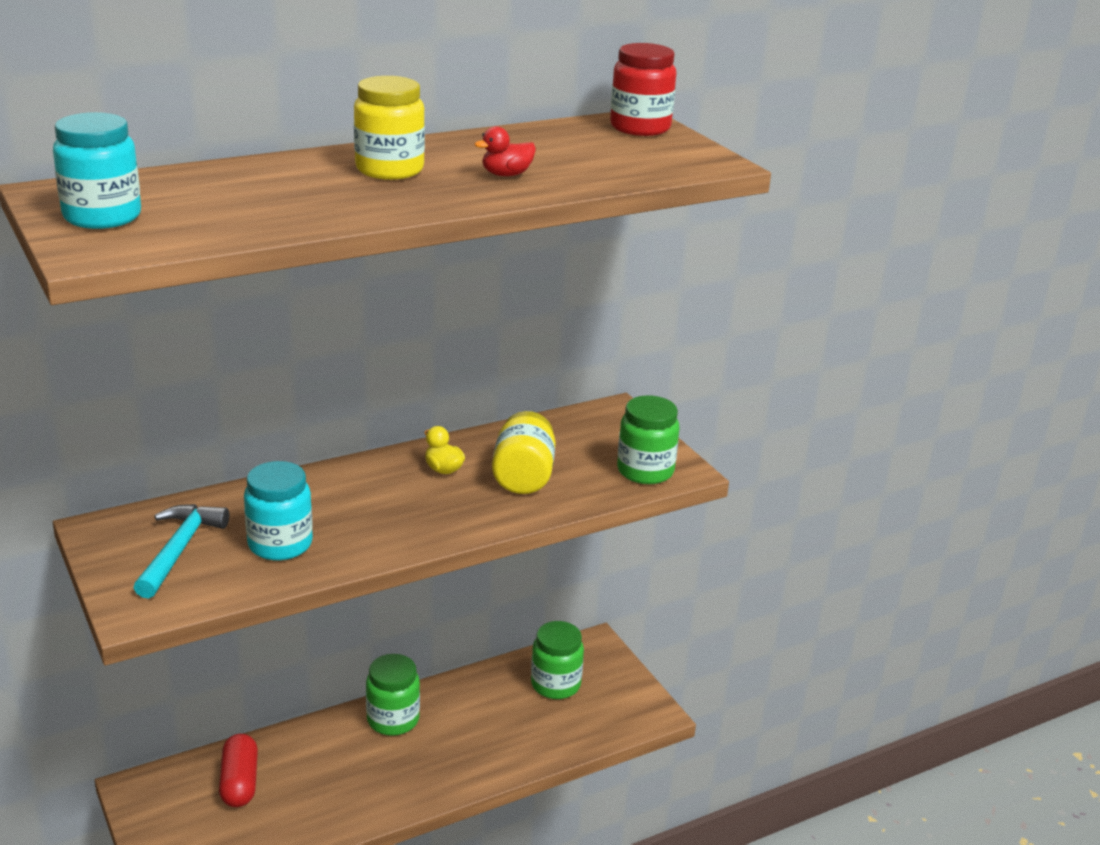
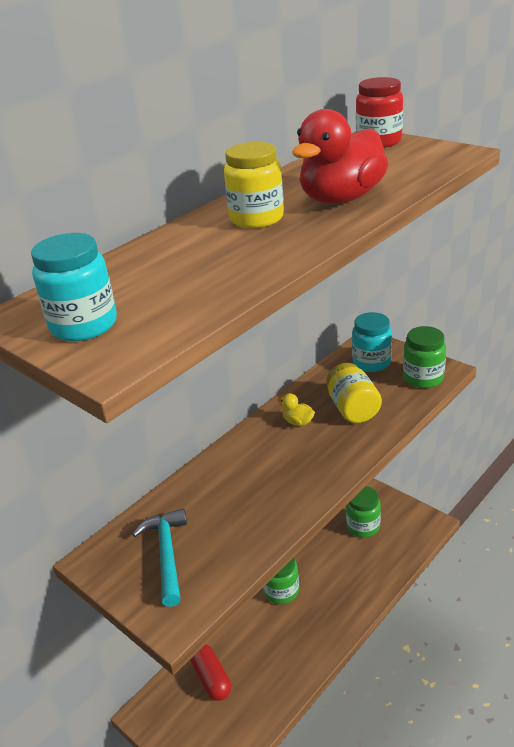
camera: 15 degrees left, 5 degrees up
(280, 544) = (235, 521): turquoise jar -> turquoise jar (371, 362)
(506, 175) = (341, 199): red duck -> red duck, size x2.35

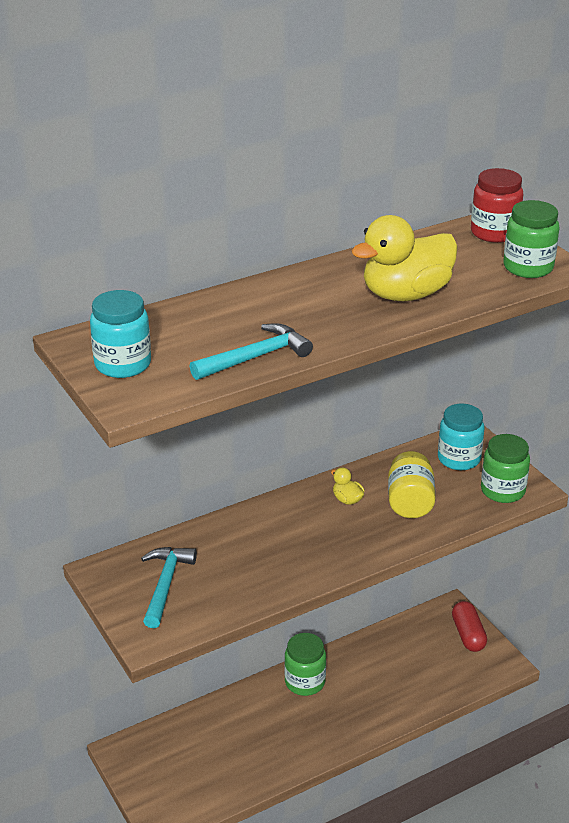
camera: 15 degrees right, 0 degrees up
(211, 678) = (198, 741): red capsule -> red capsule (468, 634)
(231, 283) = (255, 357): none -> turquoise hammer
(256, 218) = (316, 296): yellow jar -> none
(341, 199) = (405, 295): red duck -> yellow duck
(363, 526) = (426, 644): green jar -> green jar (528, 267)

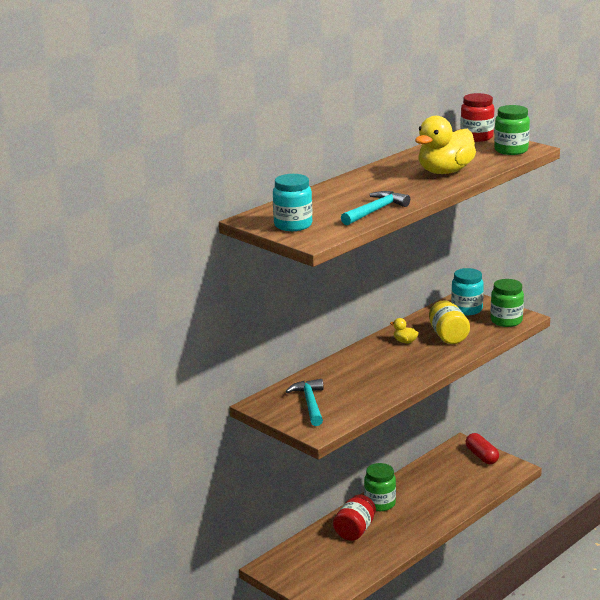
camera: 15 degrees left, 10 degrees down
(254, 718) = (355, 530): none -> red jar

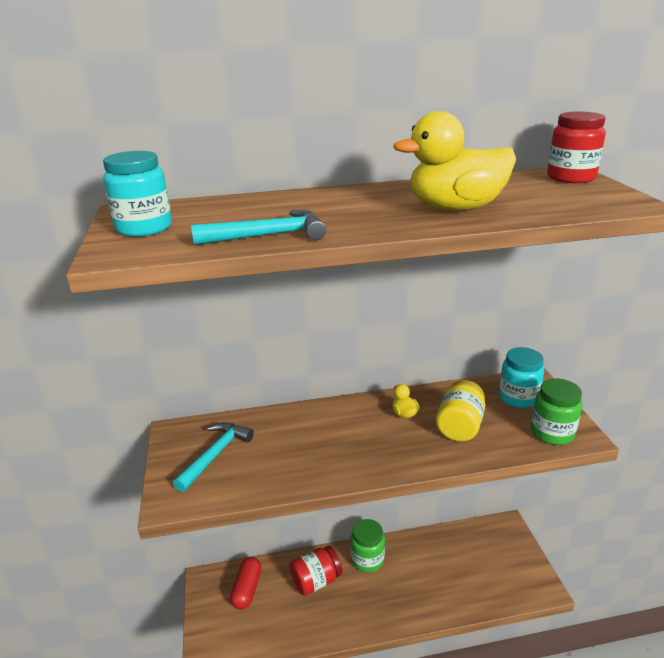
camera: 35 degrees right, 5 degrees up
(481, 456) = (516, 552): red capsule -> red capsule (247, 589)
(511, 150) = (598, 201): green jar -> none

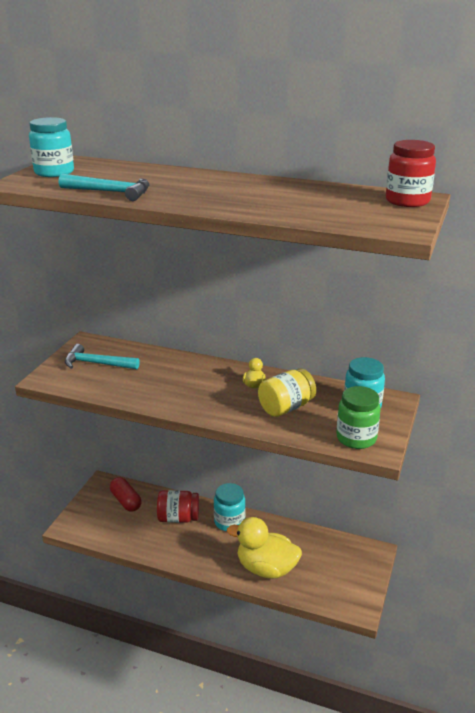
camera: 30 degrees right, 0 degrees up
(215, 455) = (97, 363): turquoise hammer -> turquoise hammer turned 135 degrees counterclockwise
(247, 589) = (126, 501): red capsule -> red capsule turned 75 degrees counterclockwise
(367, 559) = (229, 522): green jar -> turquoise jar
(456, 208) = (262, 202): yellow duck -> yellow duck (266, 568)

